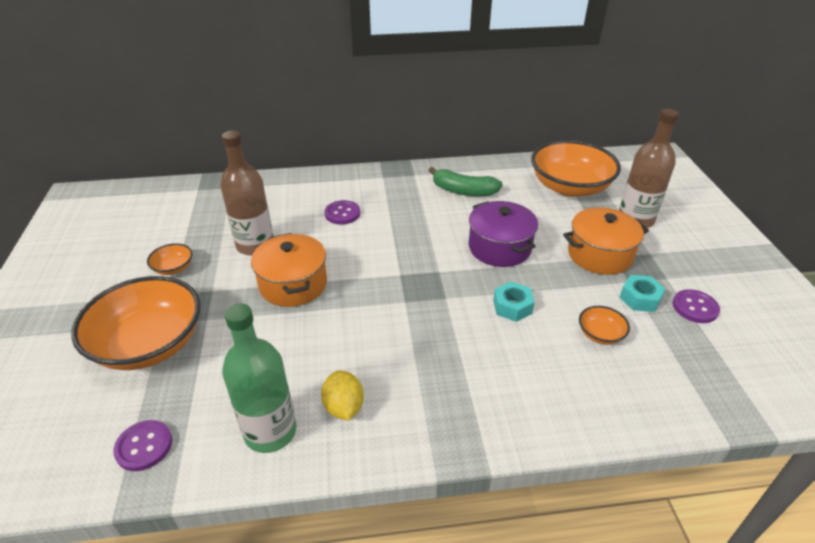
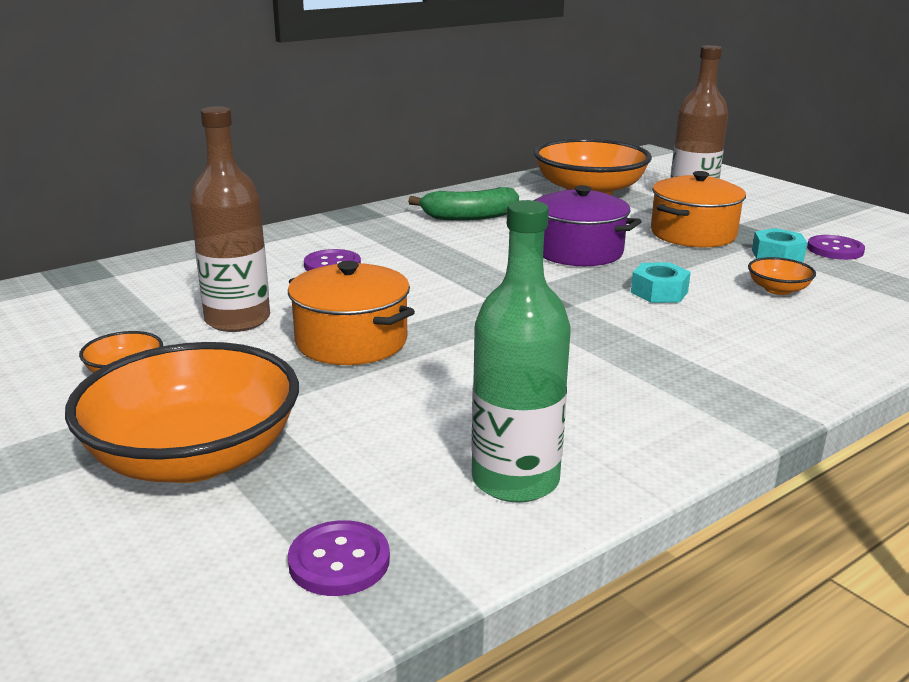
camera: 30 degrees left, 15 degrees down
(344, 407) = (582, 427): yellow lemon -> none

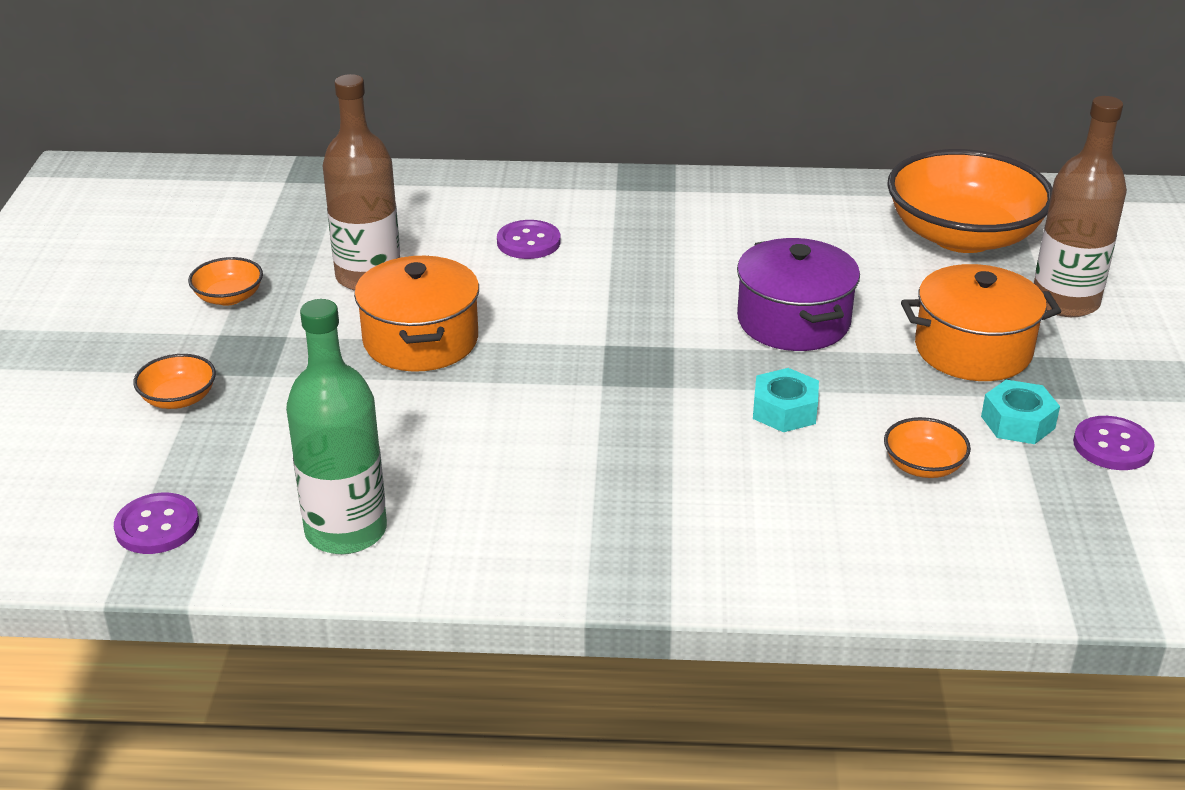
camera: 40 degrees right, 10 degrees up
(194, 457) = (179, 399): orange bowl -> orange bowl, size x0.43
(469, 217) = (758, 225): green banana -> none

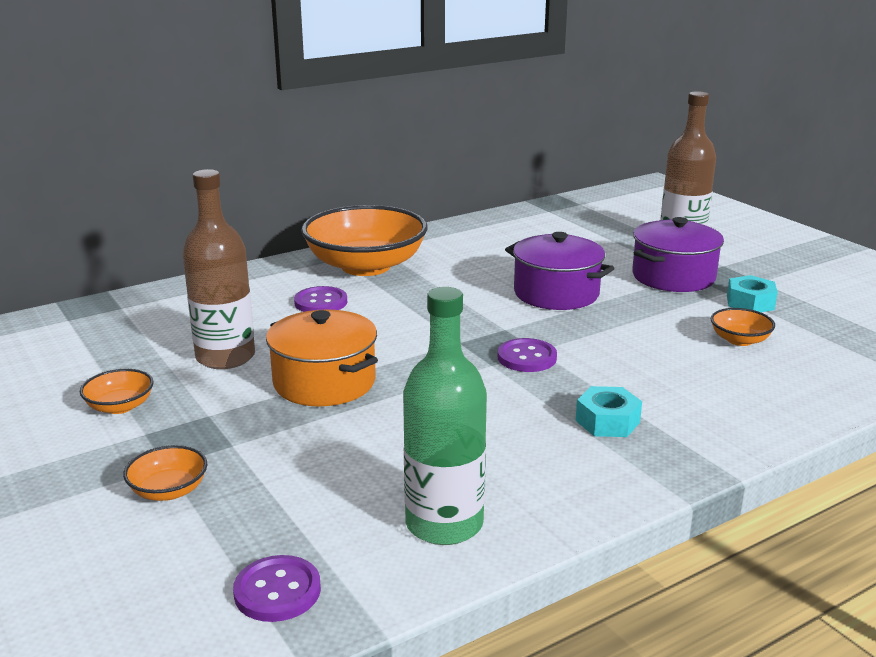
camera: 35 degrees left, 10 degrees down
(784, 410) = (623, 339): turquoise nut -> turquoise nut (607, 421)
(962, 236) = (583, 227): orange bowl -> orange bowl (366, 266)
(973, 350) = (673, 277): orange pot -> purple pot
(1112, 446) = (810, 298): purple button -> purple button (527, 357)

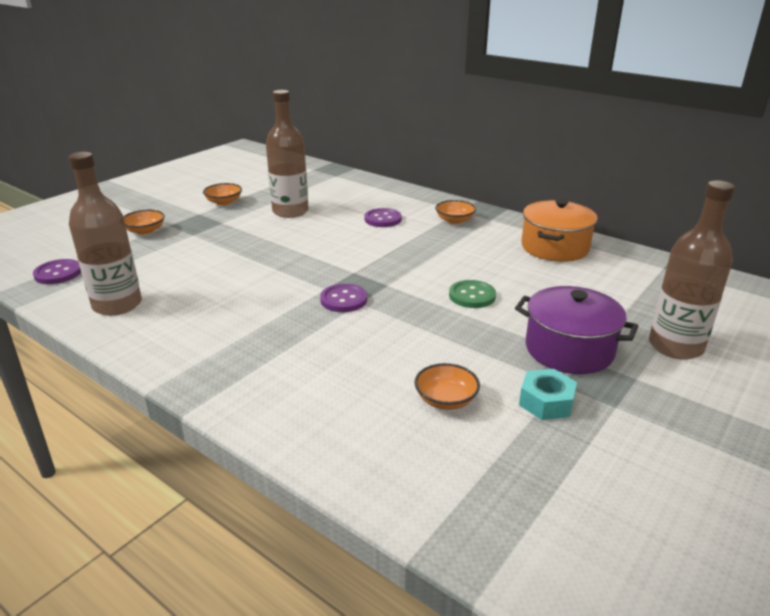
camera: 70 degrees right, 5 degrees up
(324, 382) = (272, 242): orange pot -> orange pot (554, 247)
(366, 266) = (454, 220): orange bowl -> orange bowl, size x0.43
(444, 524) = (117, 305): green bottle -> brown bottle
(556, 293) = (472, 296): purple pot -> green button
(607, 421) = (257, 344): turquoise nut -> none

